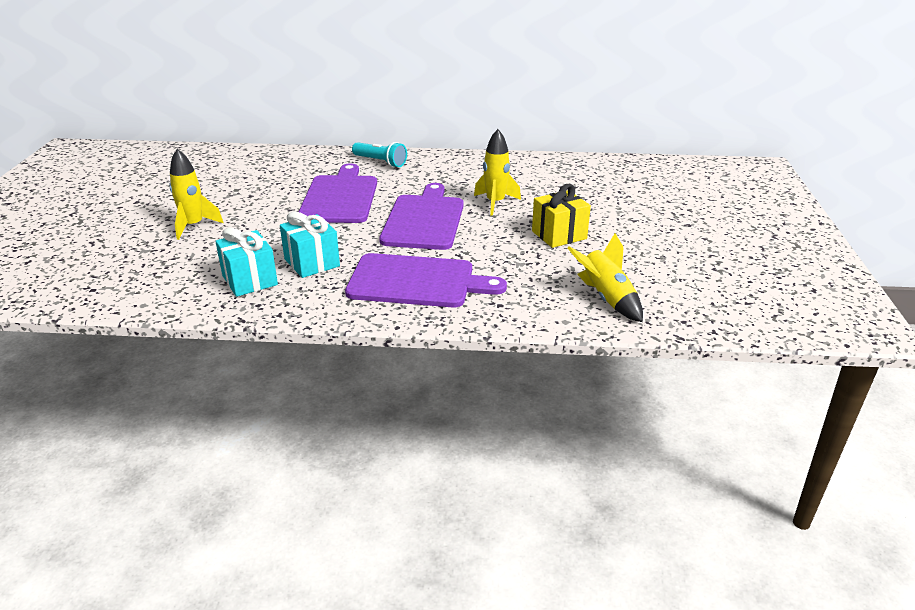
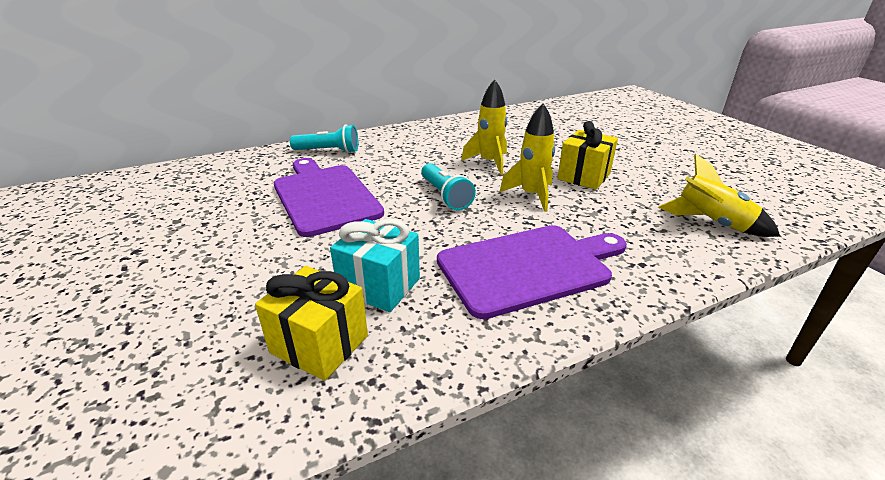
camera: 30 degrees left, 0 degrees up
(194, 226) = (152, 288): yellow rocket -> yellow rocket (531, 195)
(250, 280) = (319, 344): turquoise gift -> yellow gift
(424, 220) = (445, 196): purple cutting board -> turquoise flashlight

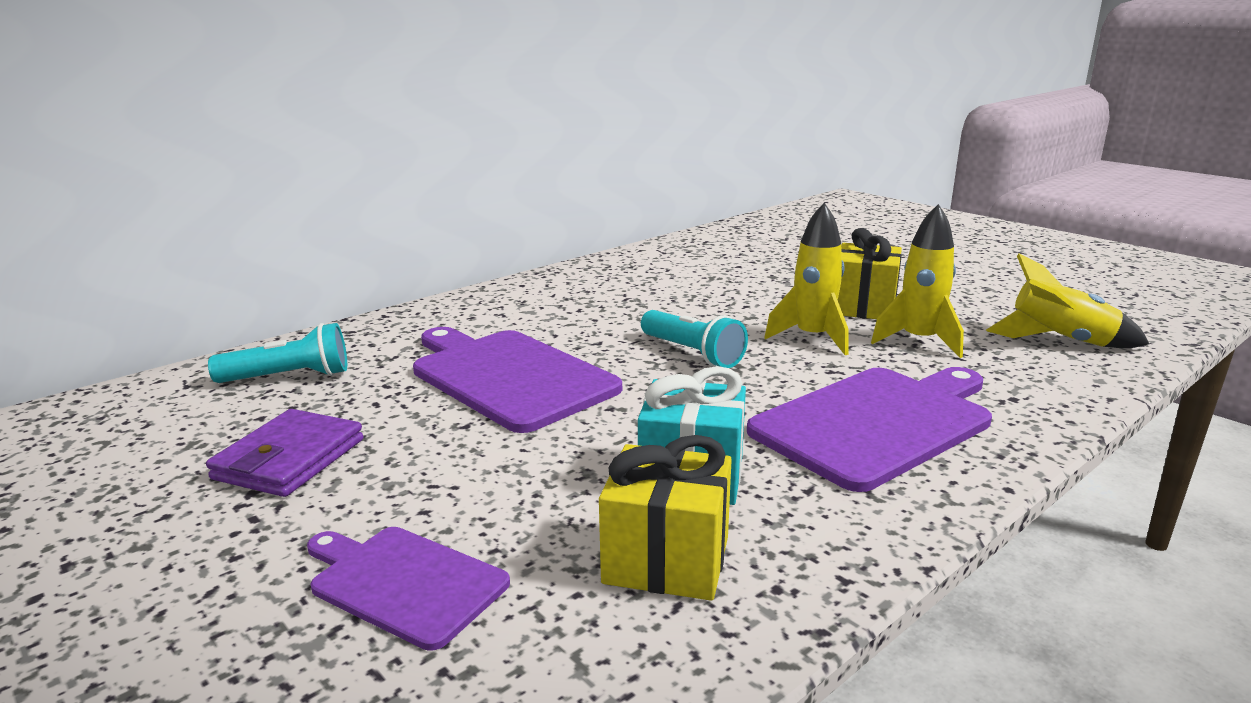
camera: 15 degrees left, 10 degrees down
(165, 327) = (404, 582): none -> purple cutting board
(169, 233) = (289, 459): none -> purple wallet
(328, 151) = (461, 316): turquoise flashlight -> turquoise flashlight (289, 377)
(489, 162) = (721, 304): yellow rocket -> yellow rocket (919, 341)

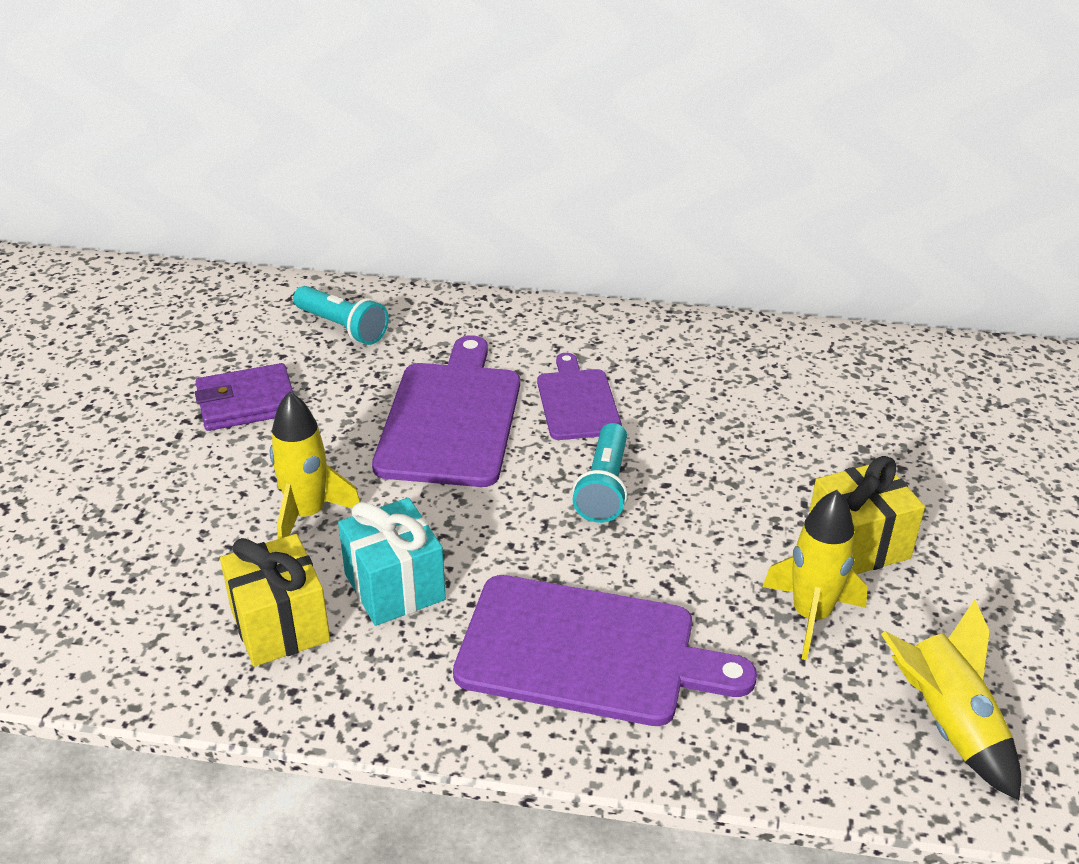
camera: 50 degrees right, 15 degrees up
(404, 582) = (168, 531): purple cutting board -> purple cutting board (577, 401)
(812, 338) = (728, 542): yellow rocket -> yellow rocket (308, 515)

